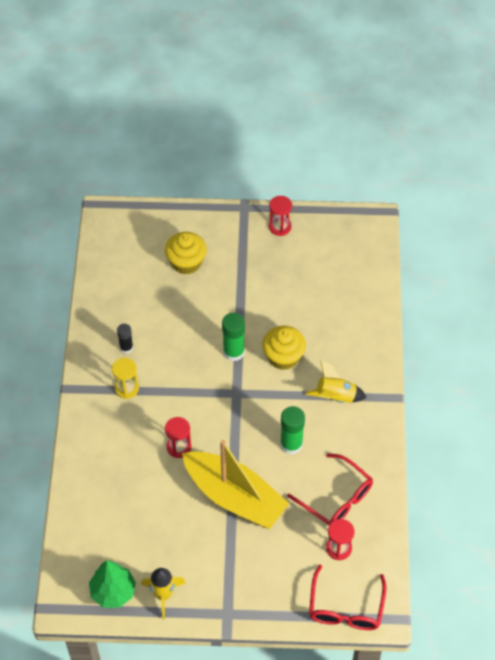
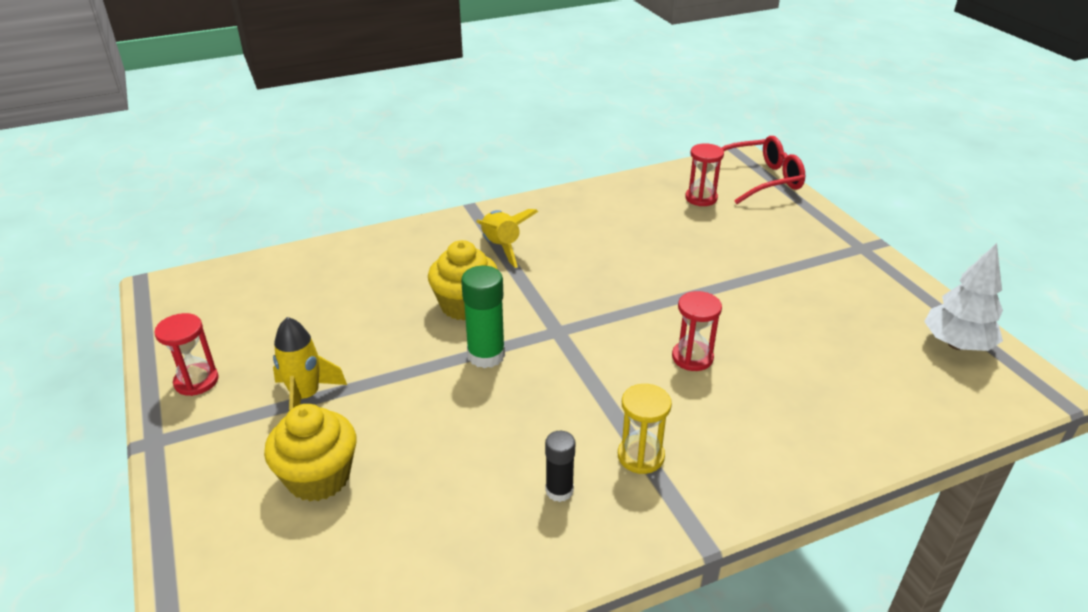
camera: 115 degrees left, 20 degrees down
(113, 591) = (956, 344): green tree -> white tree
(163, 595) = (904, 300): yellow rocket -> yellow rocket (306, 397)
(234, 497) = (716, 285): yellow boat -> none
(291, 444) = (599, 262): green glue stick -> none
(336, 497) = (642, 214): red glasses -> none

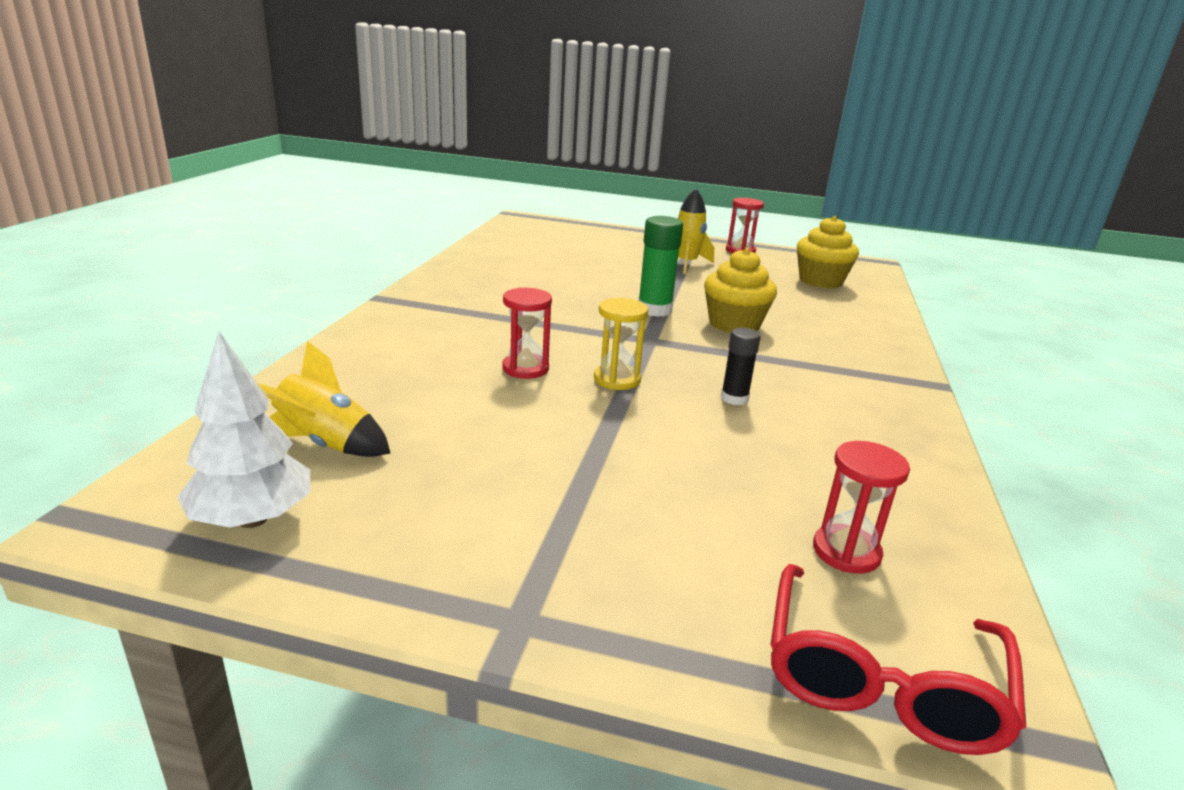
camera: 125 degrees right, 10 degrees down
(318, 477) = (609, 251): yellow cupcake -> yellow cupcake (820, 281)
(501, 247) = (824, 367): yellow rocket -> yellow rocket (324, 444)
(559, 490) = (492, 285): black glue stick -> black glue stick (734, 398)
(640, 456) = (471, 310): yellow hourglass -> yellow hourglass (617, 379)

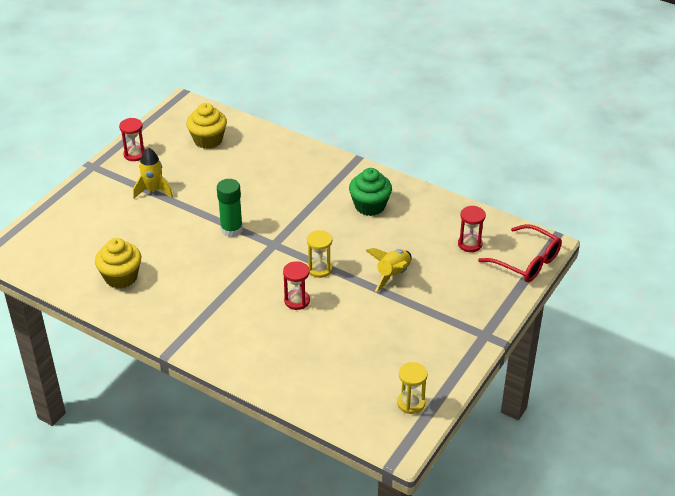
camera: 70 degrees left, 15 degrees up
(252, 519) = (411, 403): white tree -> yellow hourglass
(324, 444) = (356, 381): yellow rocket -> yellow rocket (392, 275)
(734, 324) = (264, 203): yellow cupcake -> yellow cupcake (121, 277)
(734, 398) = (351, 233): black glue stick -> none
(828, 408) = (370, 206): none -> green cupcake

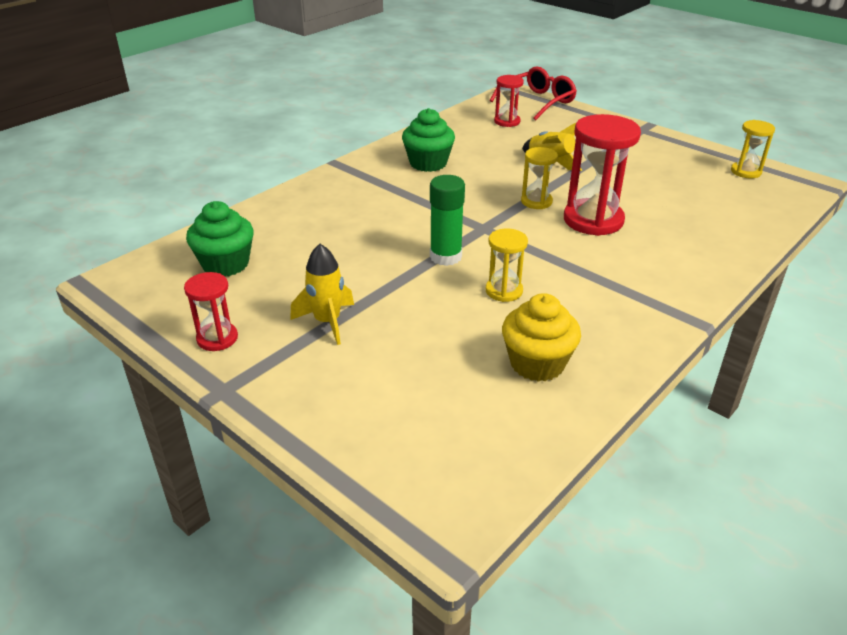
camera: 80 degrees left, 5 degrees down
(194, 259) = (504, 291): none -> yellow hourglass
(208, 140) = (225, 264): yellow cupcake -> green cupcake
(297, 301) = (593, 220): red hourglass -> red hourglass, size x1.83

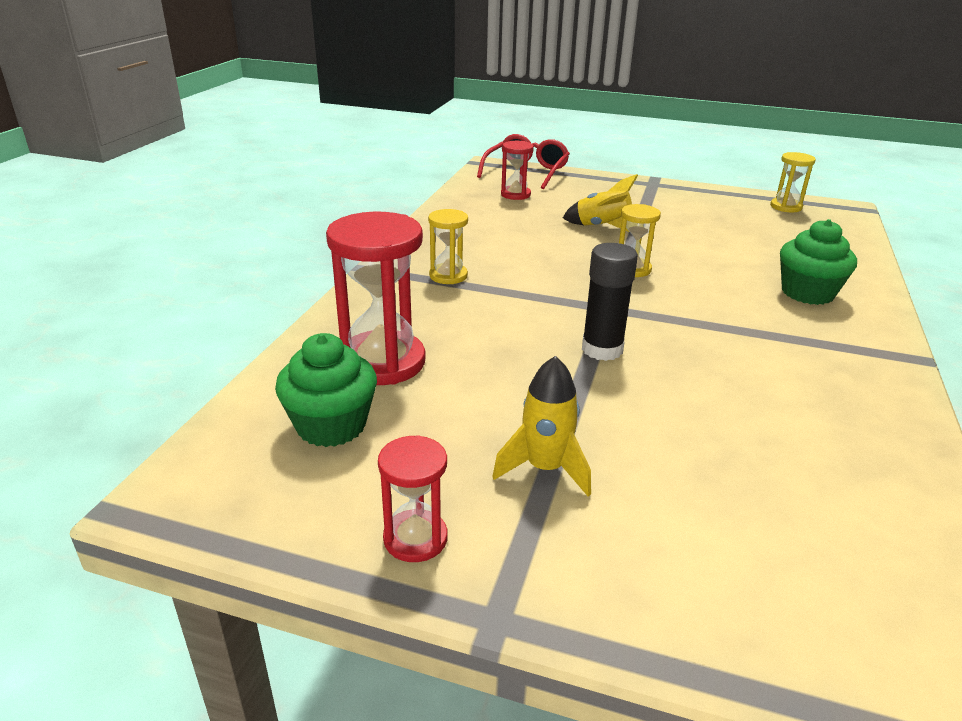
camera: 25 degrees left, 5 degrees down
(428, 163) = (475, 250): green cupcake -> green cupcake (807, 293)
(445, 256) = (602, 349): green glue stick -> black glue stick
(504, 291) = (705, 373): yellow hourglass -> yellow hourglass (448, 276)
(537, 363) = (832, 450): yellow cupcake -> none
(593, 220) = (708, 277): red hourglass -> red hourglass (382, 362)

